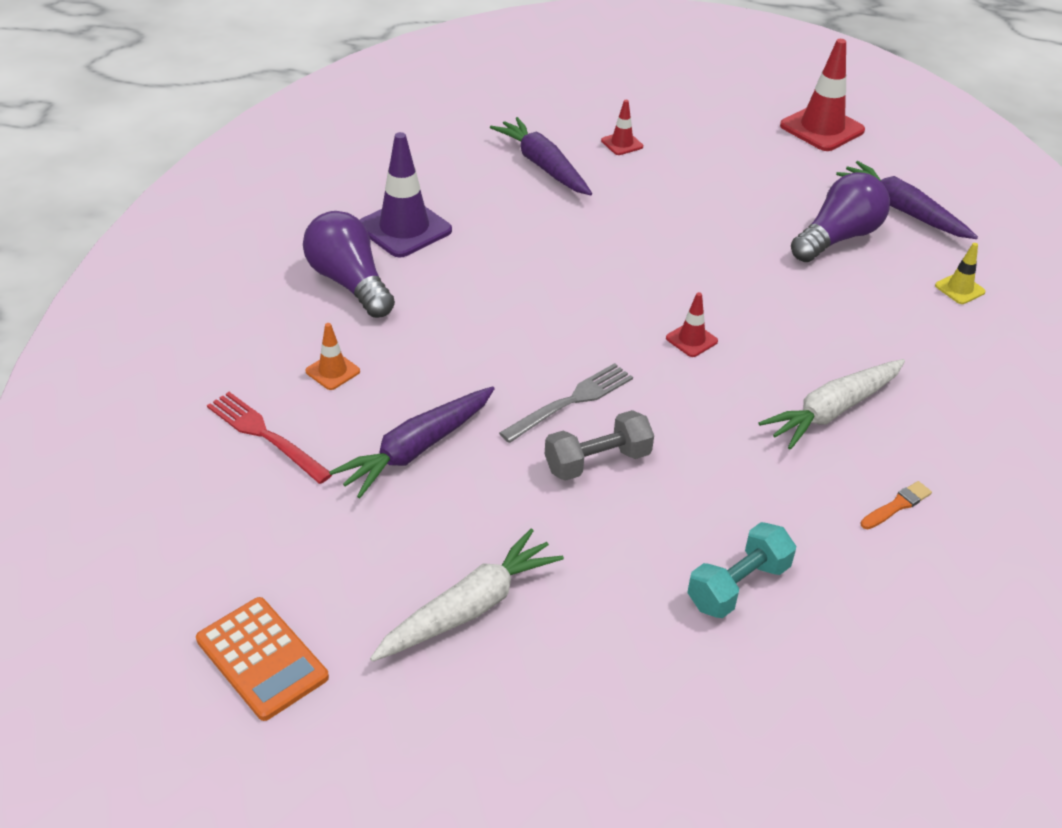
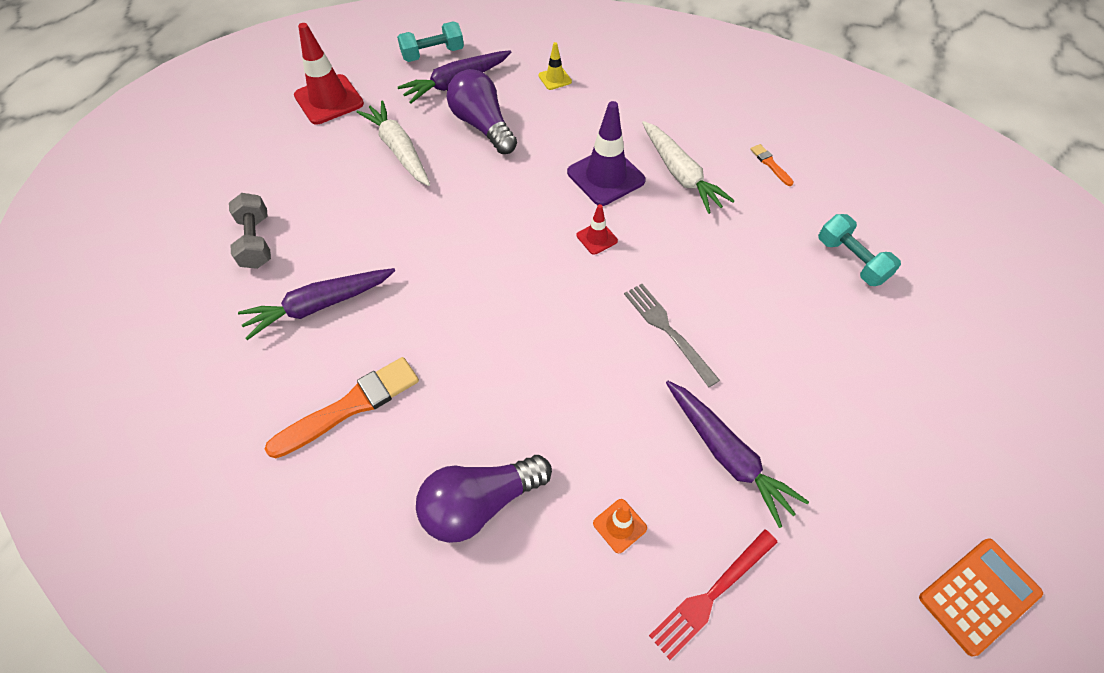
camera: 80 degrees left, 15 degrees up
(404, 228) = (395, 443): purple traffic cone -> purple traffic cone (606, 176)
(438, 199) = (350, 406): none -> orange brush
(469, 608) = (898, 429): white carrot -> white carrot (399, 150)
(597, 462) = (737, 322): grey dumbbell -> grey dumbbell (256, 241)
(622, 144) = (303, 237): red traffic cone -> none
(944, 187) = (433, 54): none -> turquoise dumbbell

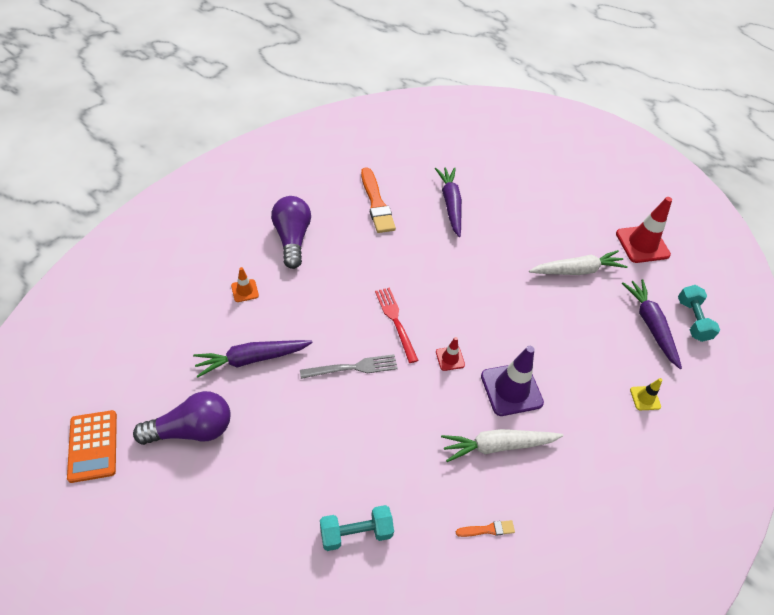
camera: 105 degrees right, 5 degrees down
(256, 241) = (511, 187): grey dumbbell -> none
(482, 125) = (592, 327): purple light bulb -> purple light bulb (192, 430)
(710, 596) = (185, 314): red fork -> red fork (395, 321)

